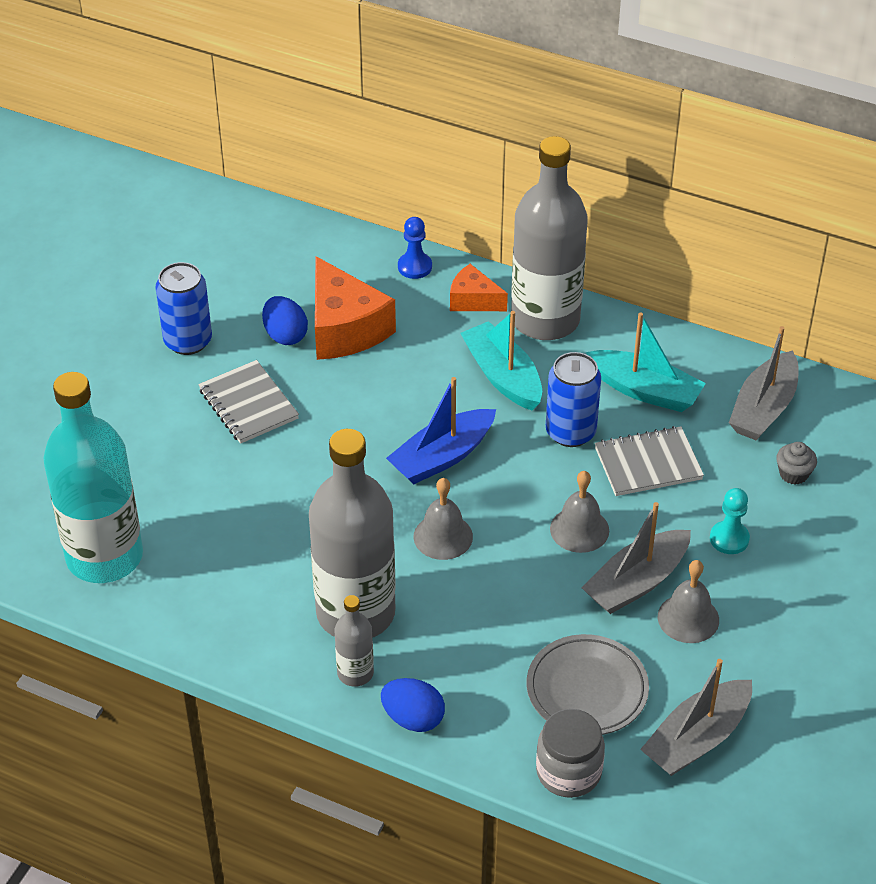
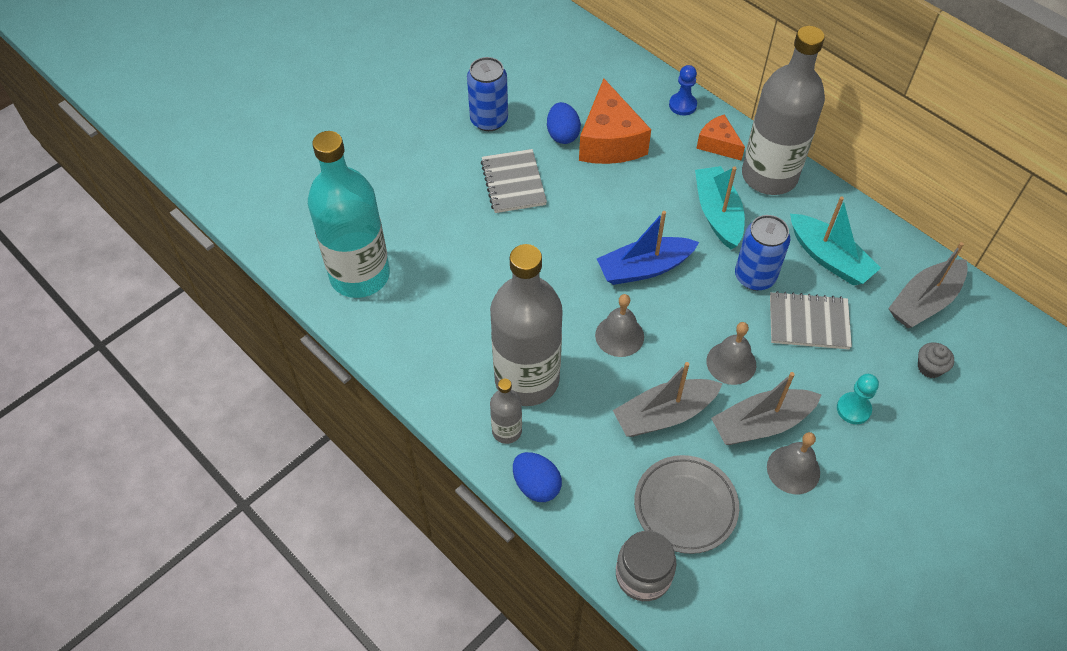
camera: 20 degrees right, 10 degrees up
(697, 739) = (761, 582): grey boat -> grey boat (664, 415)

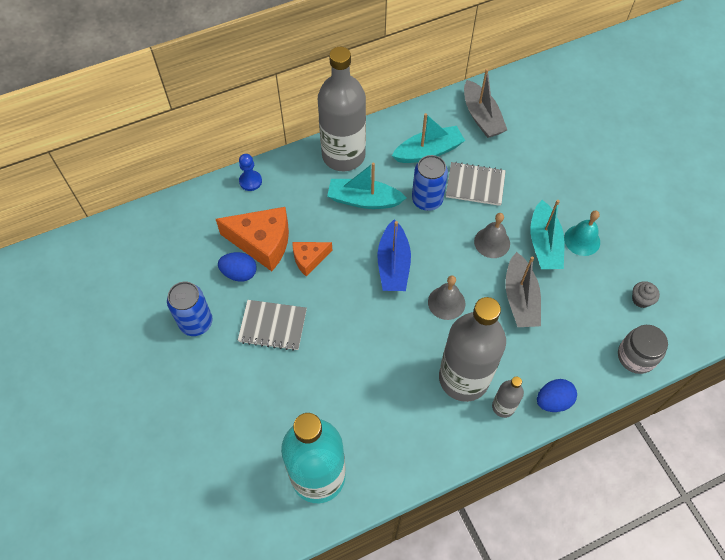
camera: 70 degrees left, 5 degrees up
(685, 506) = (592, 312): grey plate -> none
(718, 144) = (300, 174): orange cheese -> orange cheese (309, 259)
(761, 424) = (544, 244): grey boat -> turquoise boat
(793, 469) = (582, 240): grey bell -> turquoise bell
(808, 322) = (475, 185): grey notebook -> grey notebook turned 75 degrees clockwise
(853, 409) = (548, 189): turquoise pawn -> none
(929, 367) = (530, 136): grey cupcake -> grey cupcake (641, 299)

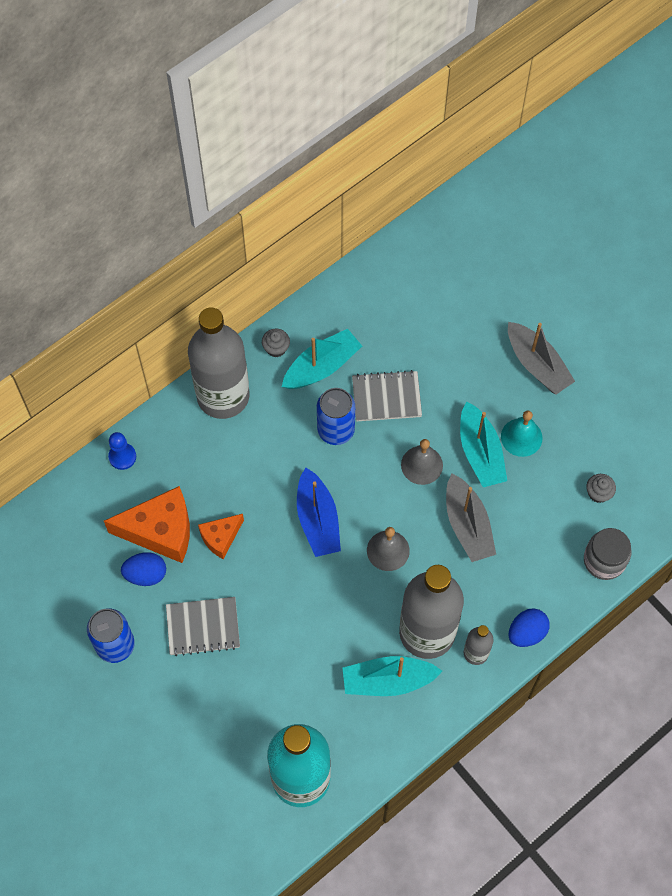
camera: 15 degrees left, 5 degrees up
(364, 200) = (263, 448): turquoise boat -> turquoise boat (388, 680)
(395, 131) = (276, 348): none -> grey cupcake
(481, 117) = (373, 305): grey boat -> grey boat (537, 364)

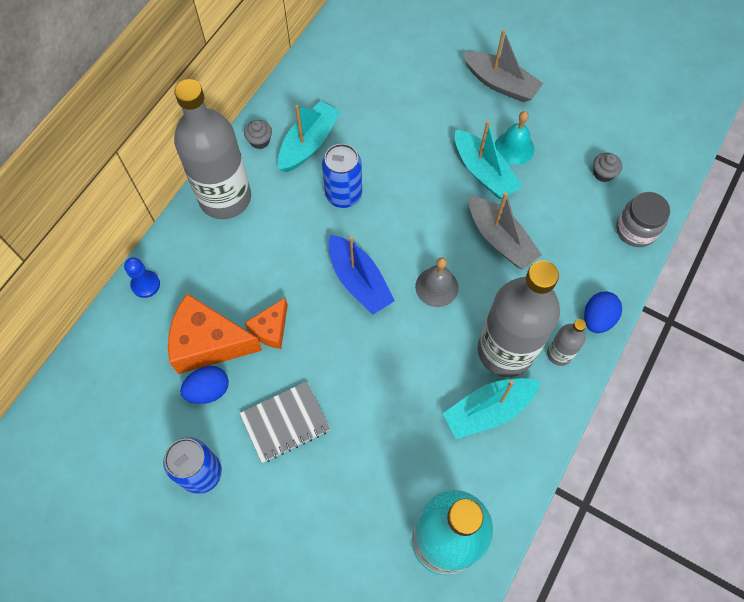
camera: 20 degrees left, 0 degrees up
(160, 531) = (208, 343): orange cheese -> orange cheese turned 150 degrees counterclockwise
(386, 397) = (378, 151): grey notebook -> none
(422, 465) = (435, 200): grey bell -> none

